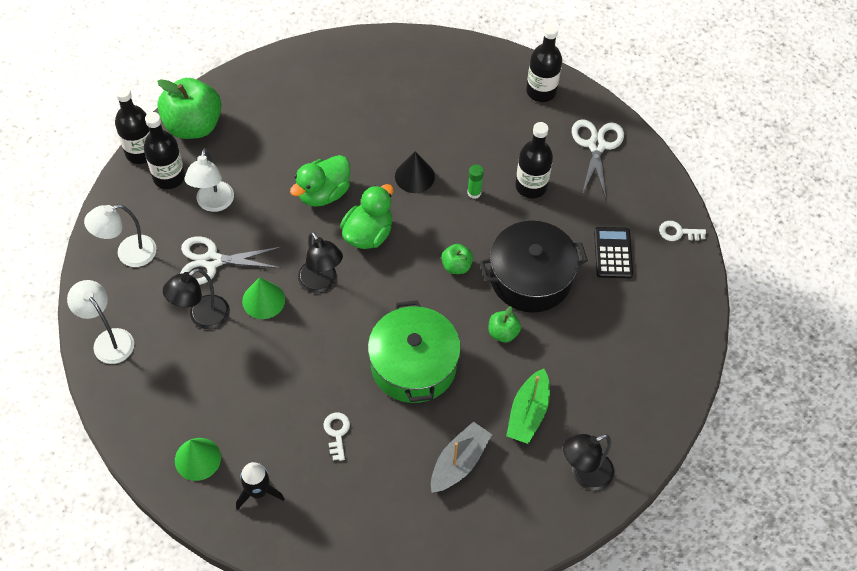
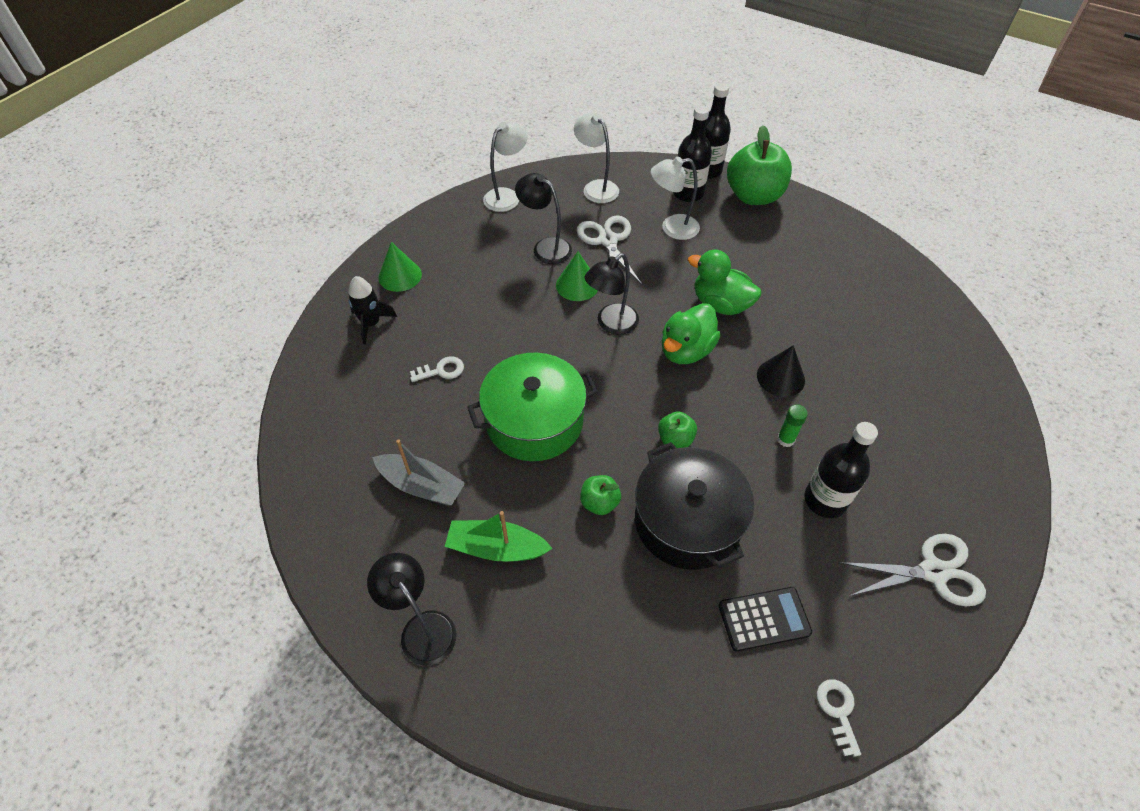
camera: 80 degrees right, 5 degrees down
(368, 234) = (686, 350): green duck -> green duck turned 105 degrees clockwise
(541, 91) = (983, 488): black bottle -> none

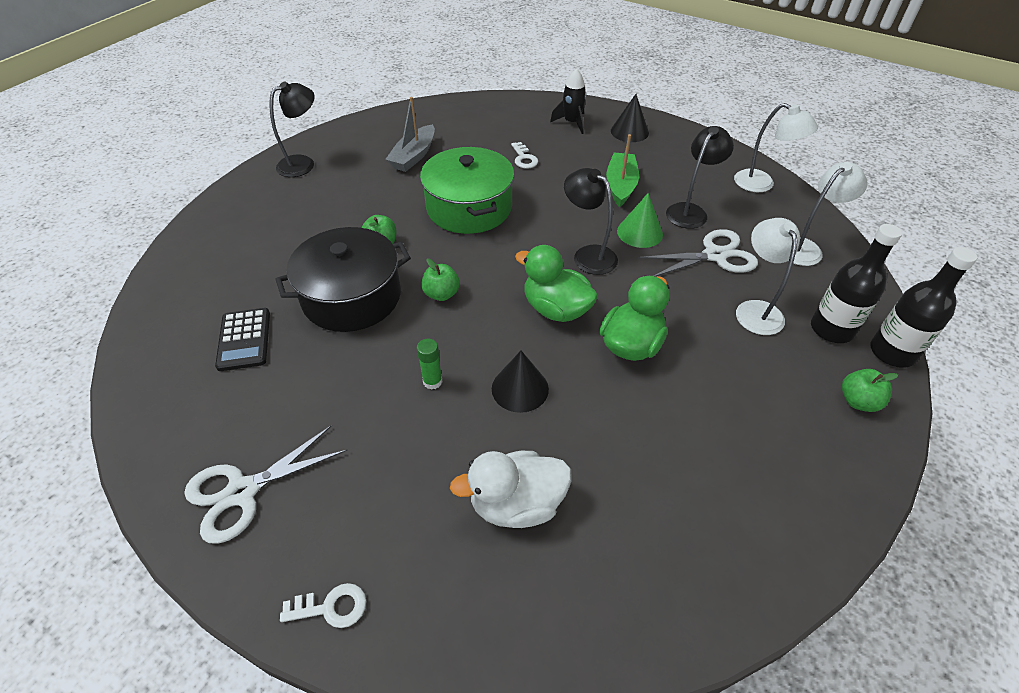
camera: 90 degrees right, 5 degrees down
(400, 276) = (629, 131): green cone -> black cone
(496, 548) = (353, 192): green boat -> green boat (620, 185)
(753, 196) = (858, 401): green apple -> green apple, size x0.48
(825, 500) = (352, 405): black bottle -> none
(838, 711) = (146, 380): white key -> white key (331, 607)
(885, 380) = (516, 504): none -> white duck
(933, 572) = (242, 491): white scissors -> white scissors turned 60 degrees clockwise

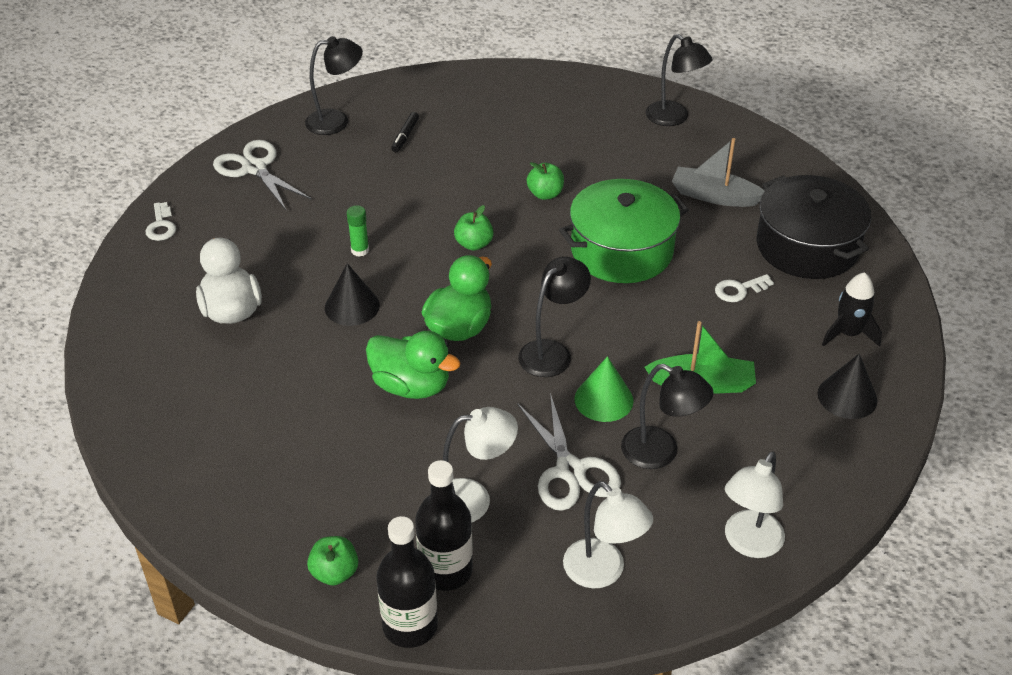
camera: 85 degrees right, 5 degrees down
(182, 403) = (336, 121): none -> black lamp
(244, 339) = (405, 136): black calculator -> black marker
(352, 297) = (464, 187): black pot -> black pot (807, 246)

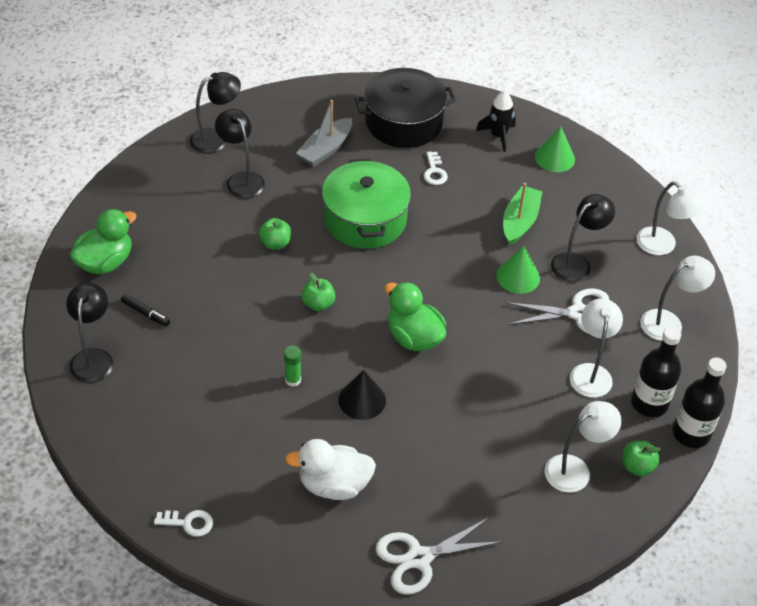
camera: 75 degrees left, 5 degrees up
(255, 168) = (135, 434): white scissors -> white scissors (419, 558)
(311, 510) = (575, 469): none -> white lamp
(411, 386) = (467, 382): green duck -> green duck (105, 262)
(552, 352) = (460, 291): black lamp -> black lamp (241, 180)
(847, 397) = (554, 158): black cone -> green cone

